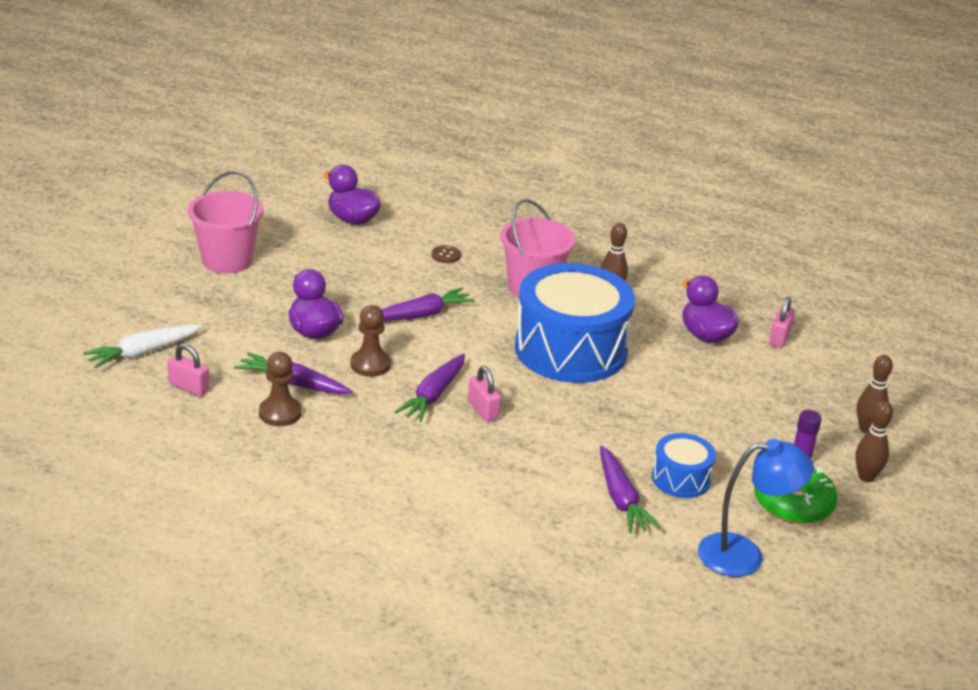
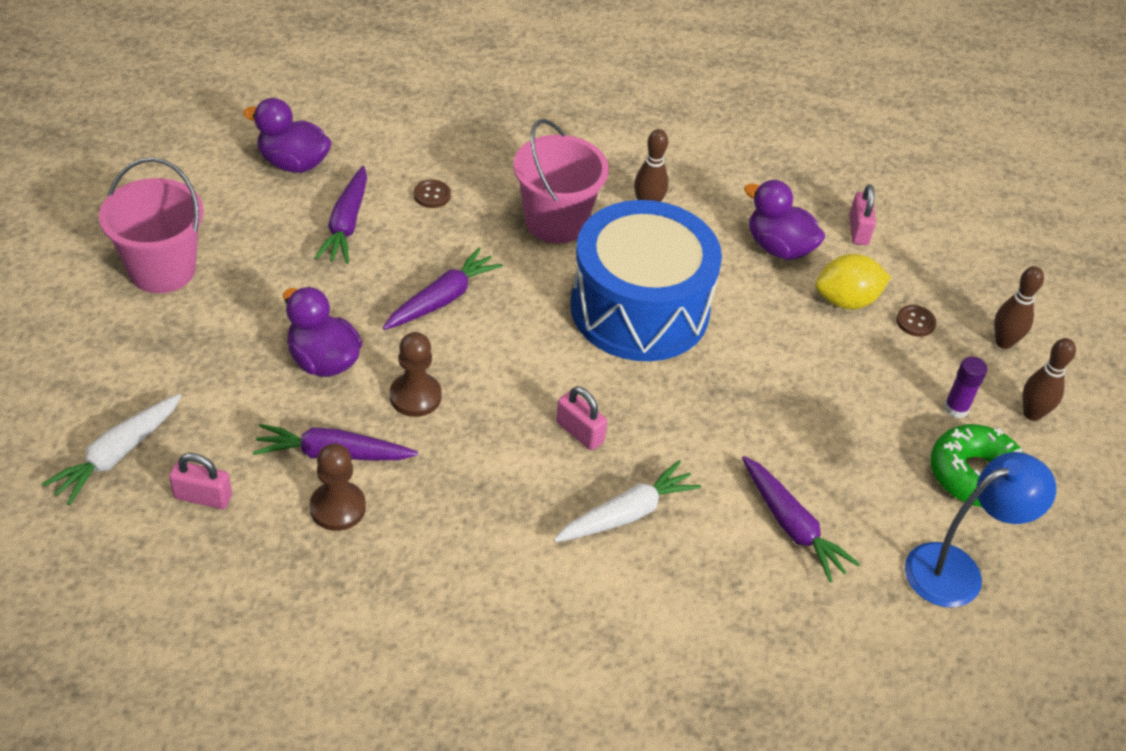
camera: 20 degrees left, 15 degrees up
(433, 395) = (512, 425): purple carrot -> purple carrot (346, 224)
(493, 463) = (626, 514): none -> white carrot
(681, 479) = (843, 474): blue drum -> none
(744, 378) = (846, 300): none -> yellow lemon
(796, 402) = (915, 322): none -> brown button

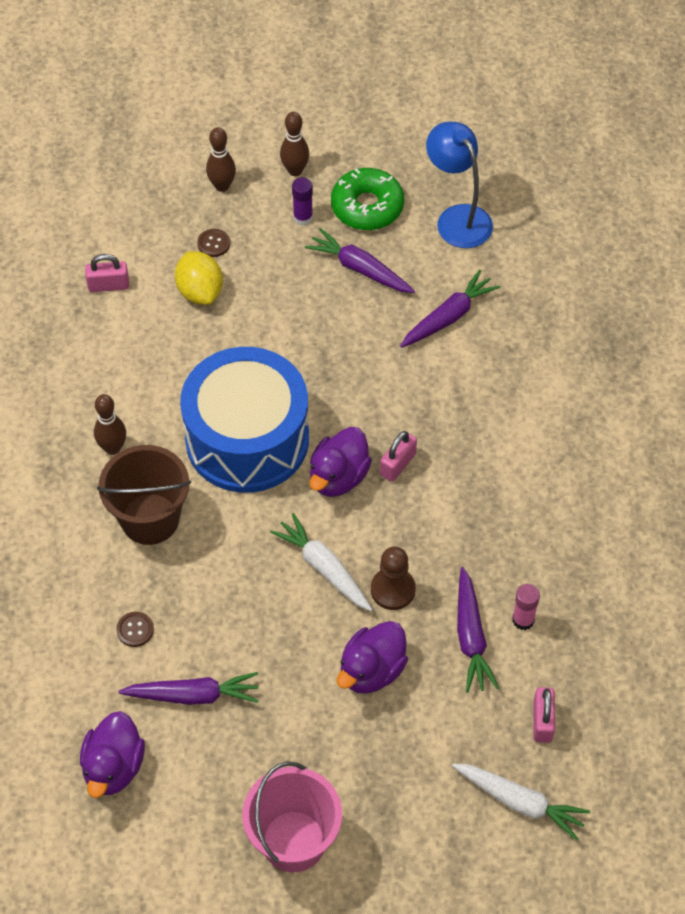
camera: 95 degrees left, 10 degrees up
(337, 508) = (523, 620): brown pawn -> pink glue stick
(442, 299) = (273, 593): purple carrot -> purple carrot (360, 269)
(556, 222) = (150, 519): pink bucket -> brown bucket
(626, 514) = (469, 422): white carrot -> white carrot (324, 568)
(779, 247) = (145, 343): purple duck -> purple duck (338, 477)

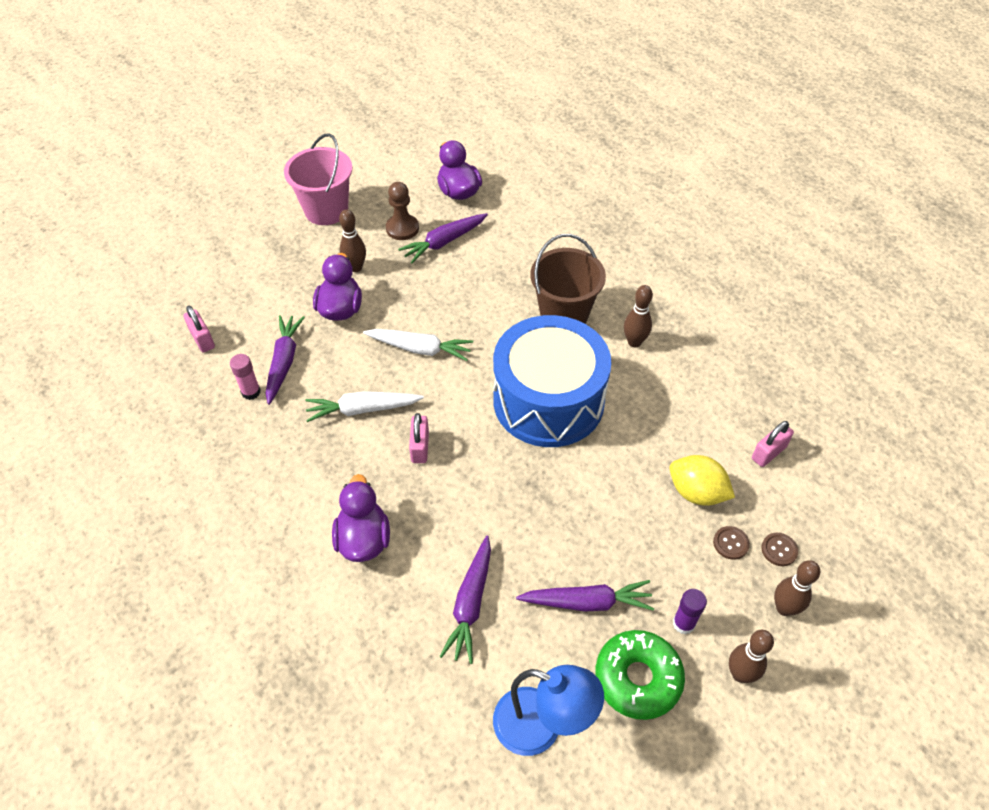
camera: 145 degrees right, 5 degrees down
(135, 630) = (511, 254): brown button -> brown button (779, 550)
(318, 721) = (355, 267): none -> brown bowling pin
(338, 477) = (458, 412): purple duck -> purple duck (363, 539)
(393, 590) = (360, 361): brown pawn -> brown pawn (402, 228)
(471, 637) = (284, 362): purple carrot -> purple carrot turned 45 degrees clockwise
(519, 802) = (195, 291): white carrot -> white carrot (363, 409)

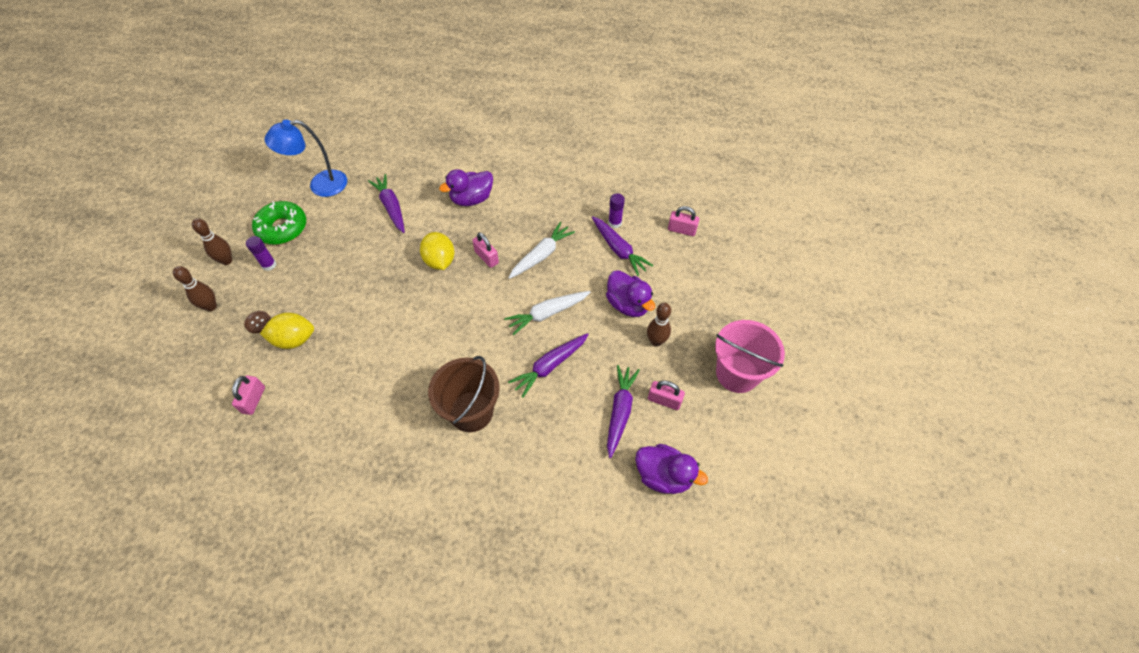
camera: 140 degrees right, 5 degrees up
(251, 392) = (615, 223): pink glue stick -> purple glue stick
(363, 539) = (472, 199): purple duck -> purple duck turned 105 degrees clockwise
(402, 228) = (664, 400): brown pawn -> pink padlock
(473, 479) = (440, 261): none -> yellow lemon
(548, 401) = (431, 336): blue drum -> none
(587, 602) = (329, 243): purple carrot -> purple carrot (550, 366)
(634, 342) = (400, 425): brown bowling pin -> none
(779, 550) = (224, 337): brown button -> none

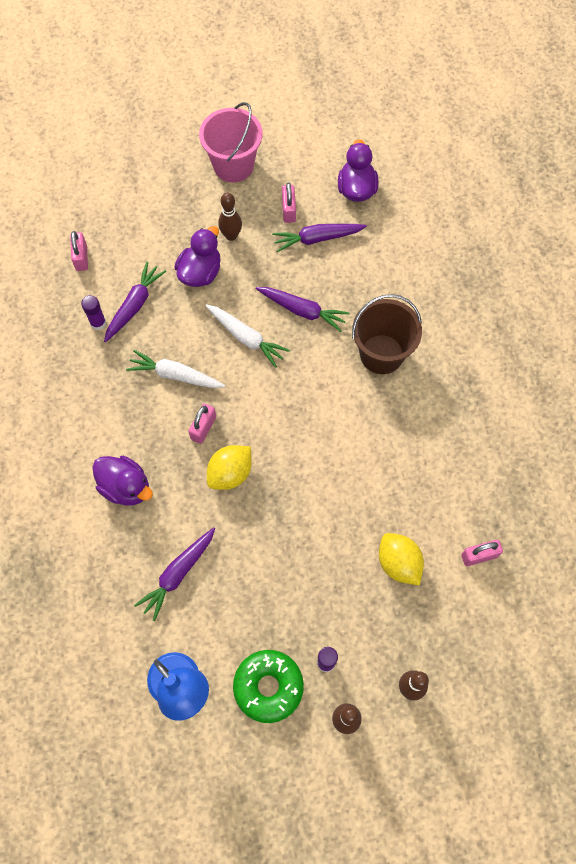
camera: 115 degrees left, 10 degrees up
(258, 322) = (400, 617): brown button -> none

